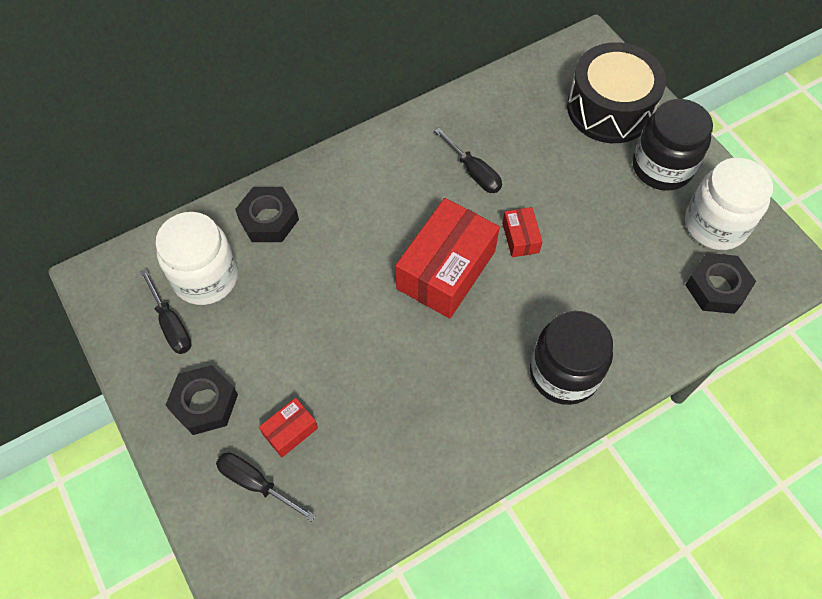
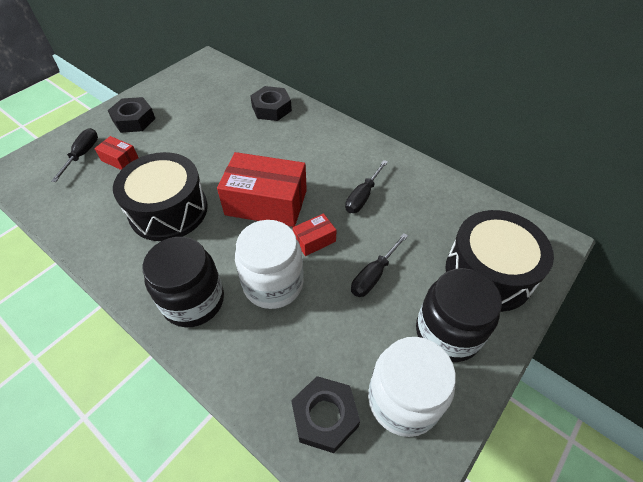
camera: 70 degrees right, 10 degrees down
(171, 324) = (184, 93): black screwdriver -> black screwdriver (374, 275)
(206, 277) = (219, 96): white jar -> white jar (273, 284)
(417, 380) = (168, 210): none -> black drum

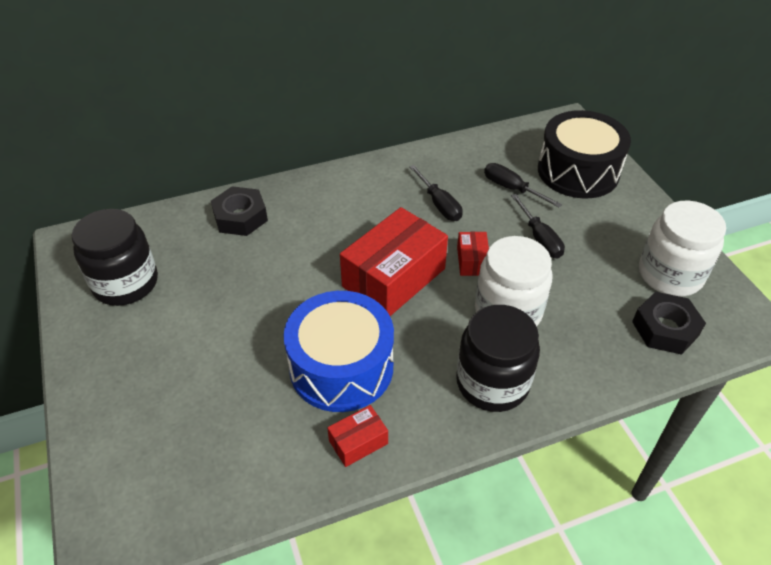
camera: 60 degrees left, 5 degrees down
(82, 155) = (153, 436): black screwdriver -> black screwdriver (512, 189)
(120, 159) = (202, 393): red box -> red box (358, 442)
(134, 120) = (129, 357): black nut -> none
(168, 210) = (341, 367): black drum -> blue drum
(447, 332) = (622, 221): black jar -> black jar (125, 283)

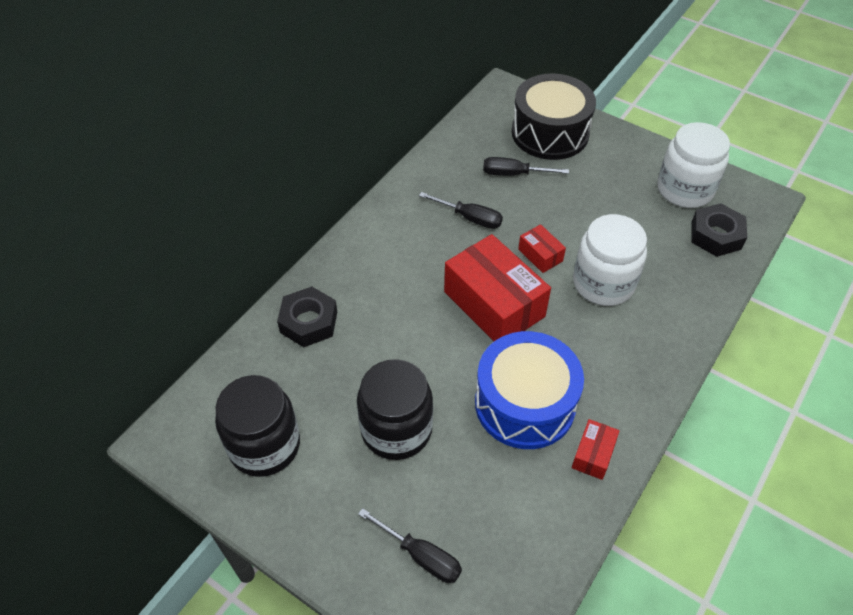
camera: 35 degrees left, 5 degrees up
(394, 277) = (494, 304): red box -> red box turned 45 degrees counterclockwise
(492, 383) = (642, 347): black jar -> black jar (396, 429)
(539, 238) = (572, 208): black screwdriver -> black screwdriver (420, 555)

